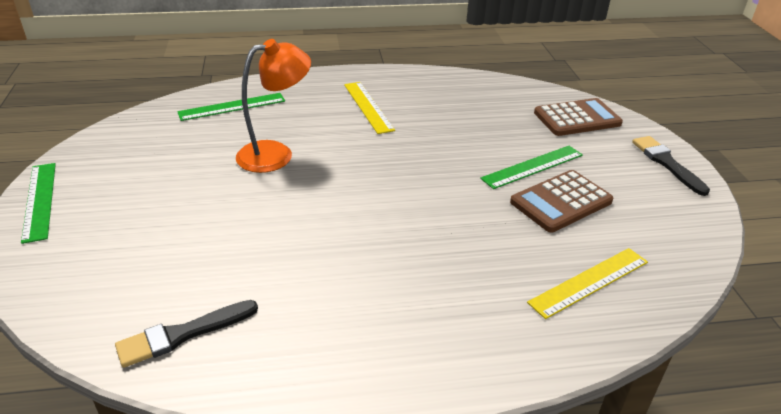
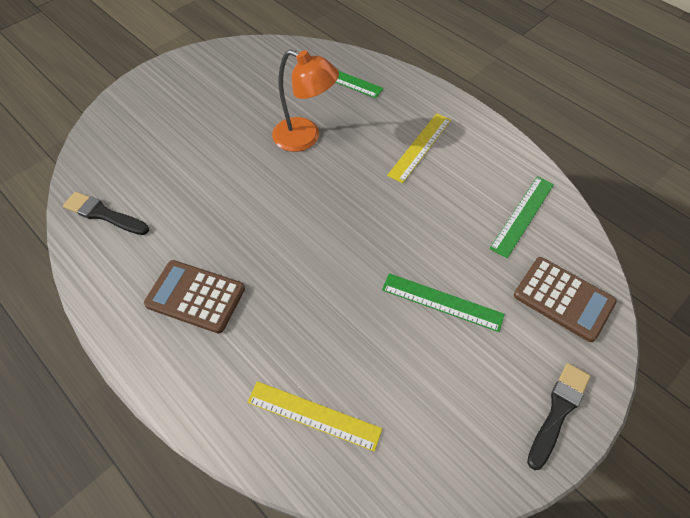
camera: 55 degrees right, 20 degrees up
(39, 201) = (164, 73): green ruler -> green ruler (522, 215)
(561, 202) = (407, 347): brown calculator -> brown calculator (195, 297)

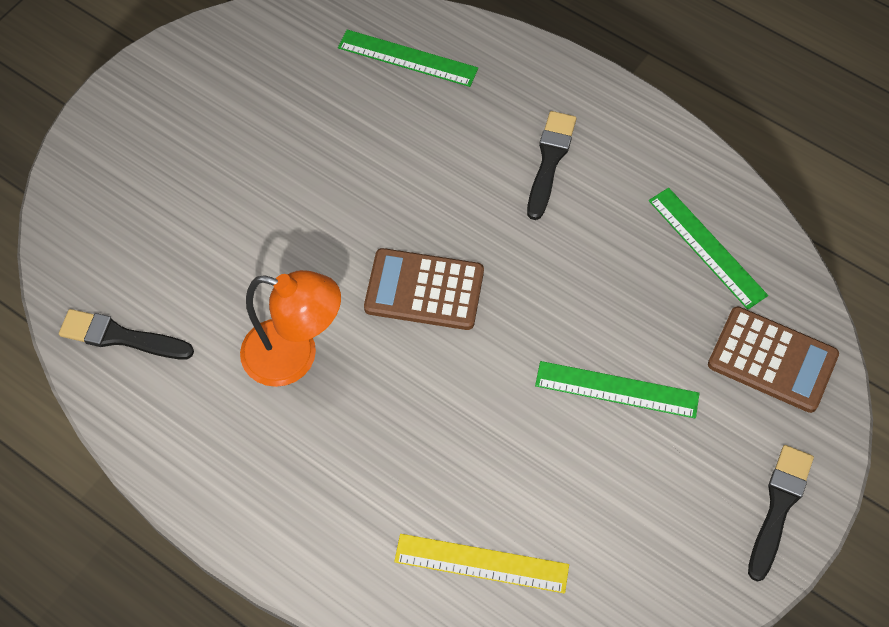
camera: 10 degrees left, 5 degrees up
(195, 297) = (288, 436): brown calculator -> brown calculator (424, 290)
(305, 138) = (380, 170): orange lamp -> orange lamp (294, 357)
(420, 147) = (550, 160): yellow ruler -> black brush
(522, 215) = (706, 247): green ruler -> green ruler turned 60 degrees counterclockwise

